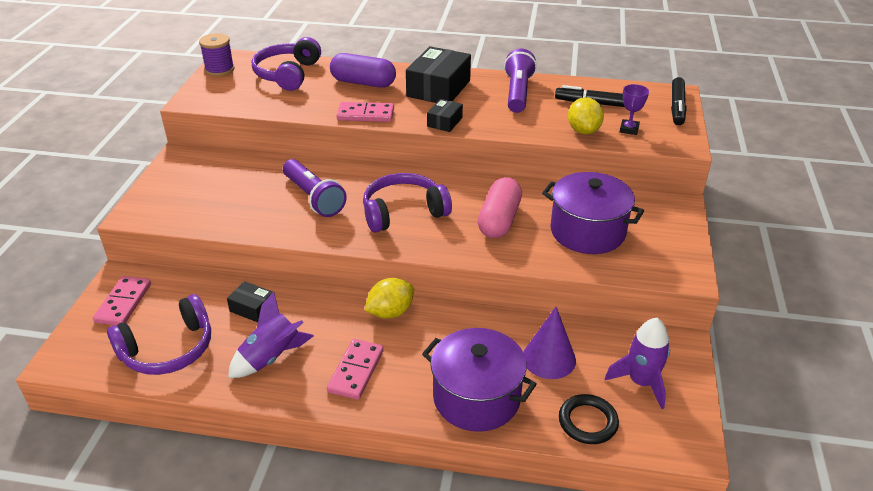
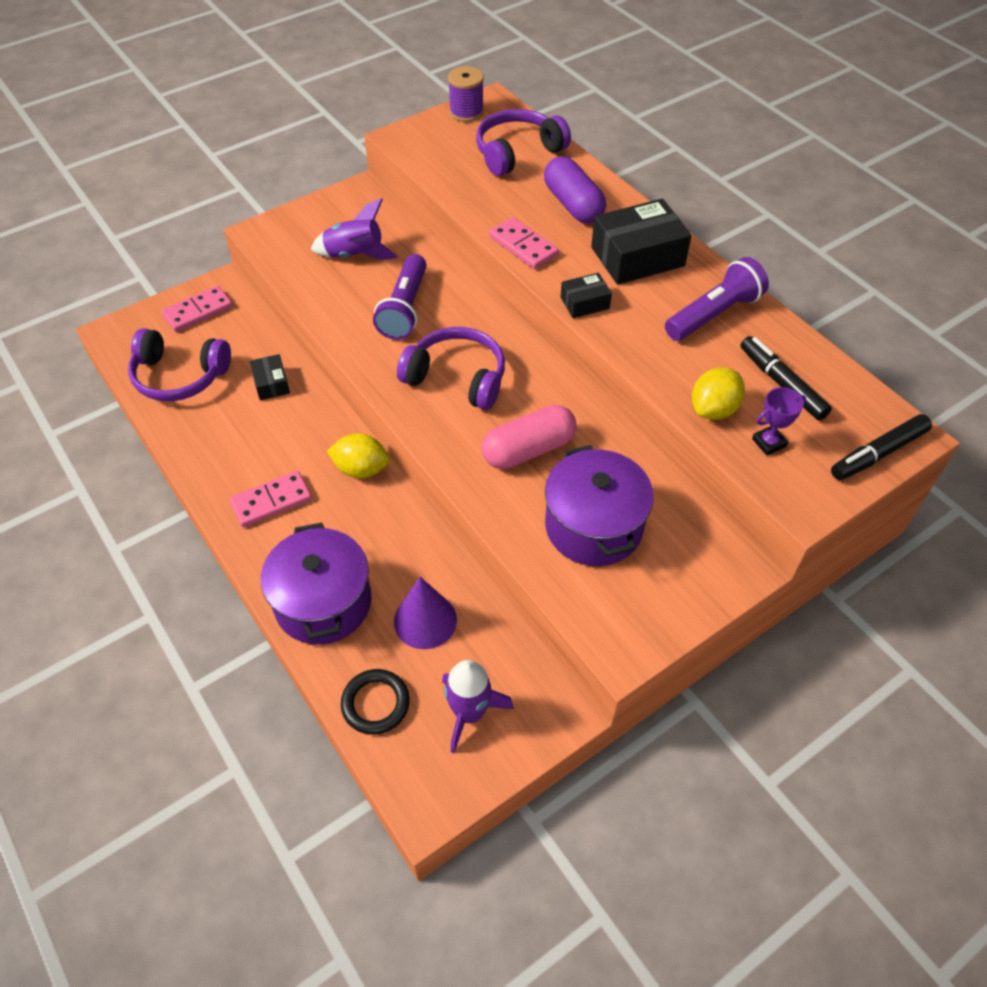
camera: 45 degrees right, 15 degrees up
(271, 357) = (232, 439): purple rocket -> purple rocket (355, 255)

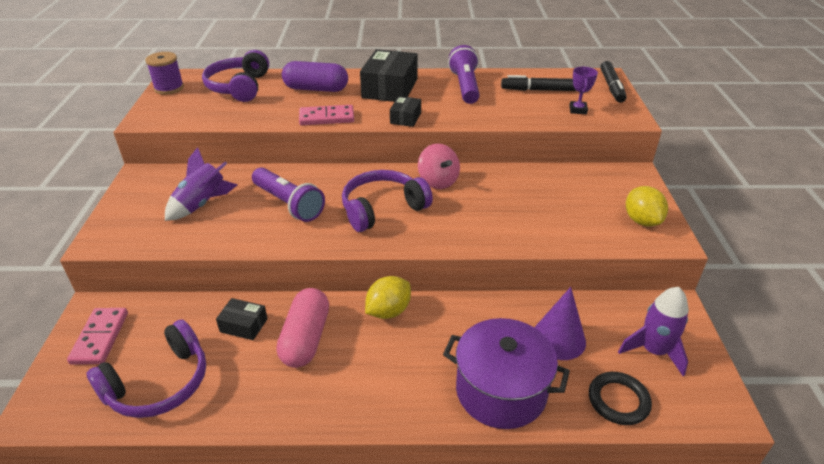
camera: 55 degrees left, 15 degrees down
(271, 501) = (369, 379): pink domino -> none
(528, 450) = (478, 206): pink capsule -> pink capsule (306, 338)
(545, 395) = (438, 181): none -> pink spinning top
(594, 526) = (564, 209): purple pot -> none
(713, 409) = (537, 115): yellow lemon -> yellow lemon (641, 221)

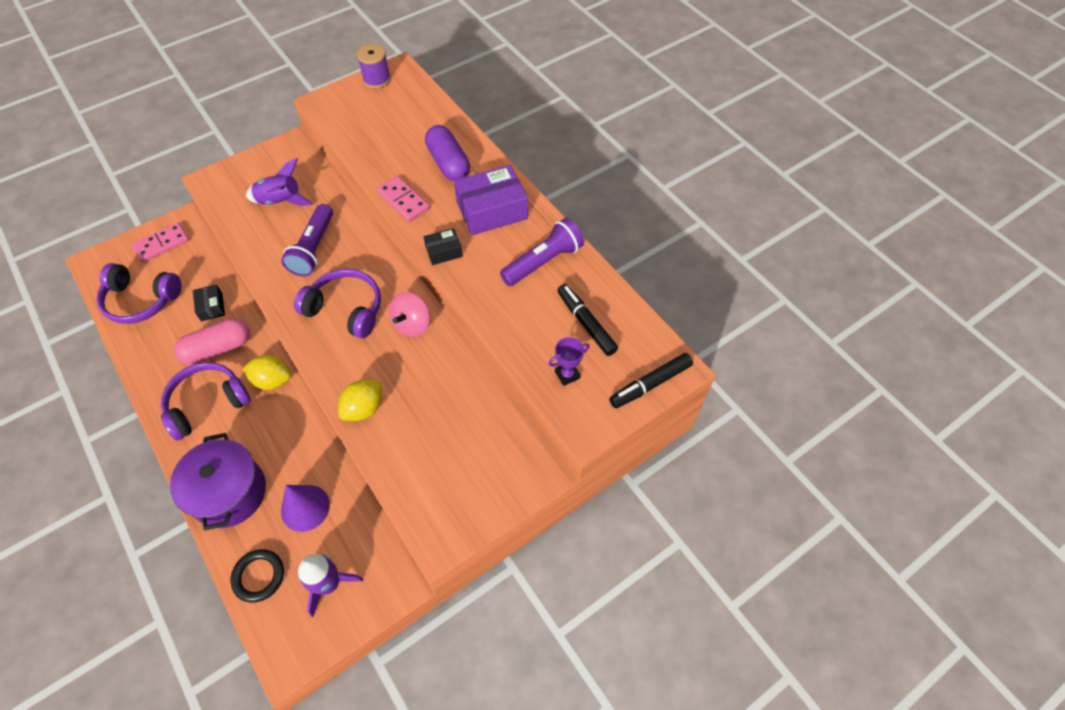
camera: 55 degrees right, 20 degrees up
(239, 87) = (412, 116): purple headphones -> purple headphones (207, 404)
(390, 88) = (492, 210): black box -> purple box
(641, 221) = (455, 508): yellow lemon -> yellow lemon (364, 408)

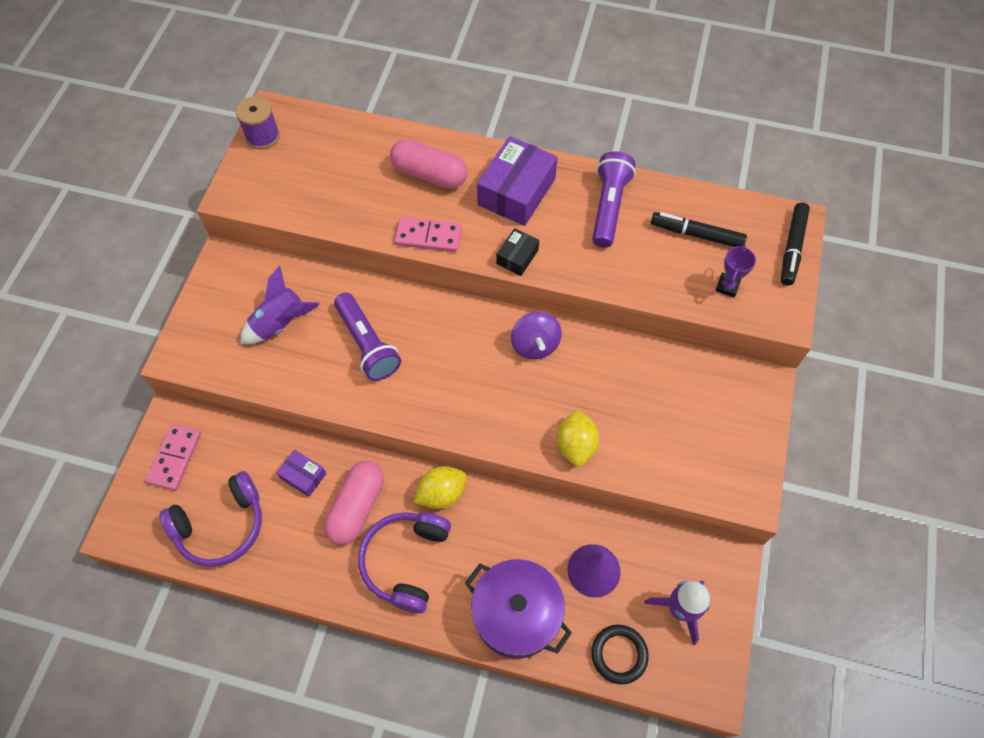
camera: 40 degrees left, 5 degrees up
(212, 307) = (303, 476): black box -> purple box
(346, 309) = (462, 375): purple headphones -> none
(412, 324) = (535, 345): pink spinning top -> purple spinning top
(448, 163) = (429, 174): purple capsule -> pink capsule

